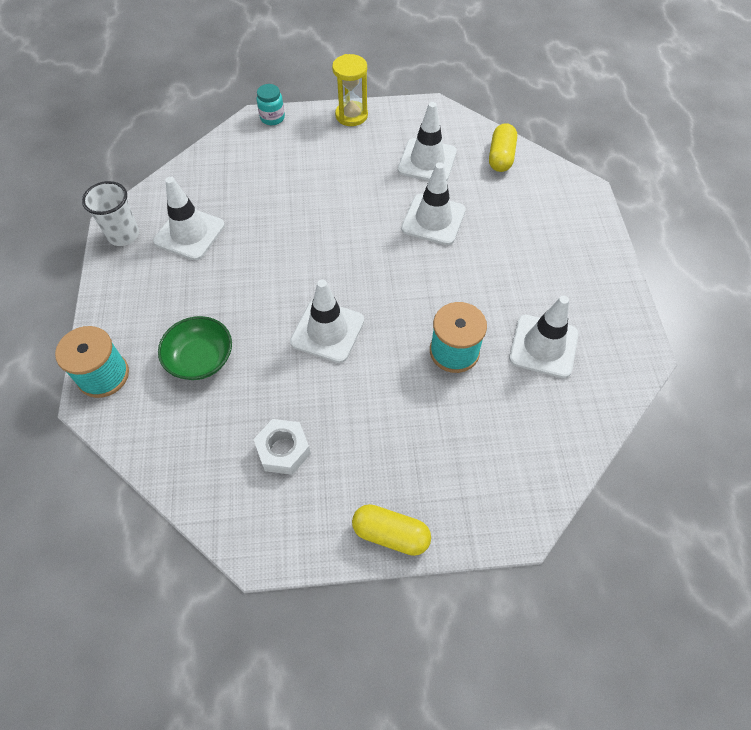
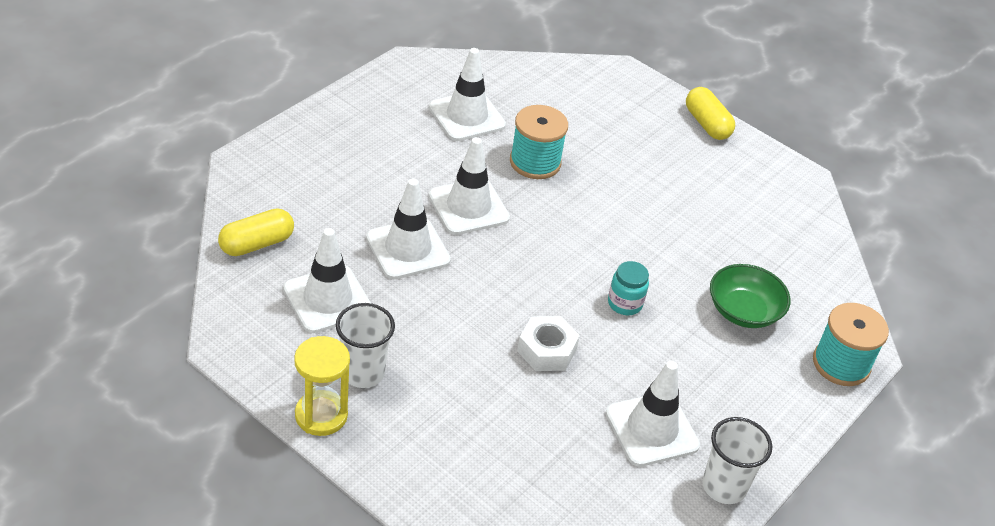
camera: 140 degrees left, 15 degrees down
(272, 118) = (409, 494): turquoise jar -> turquoise jar (624, 303)
(283, 450) = (734, 209): white nut -> white nut (546, 350)
(327, 331) = (615, 247): white traffic cone -> white traffic cone (468, 207)
(361, 144) = (363, 372): none -> white cup

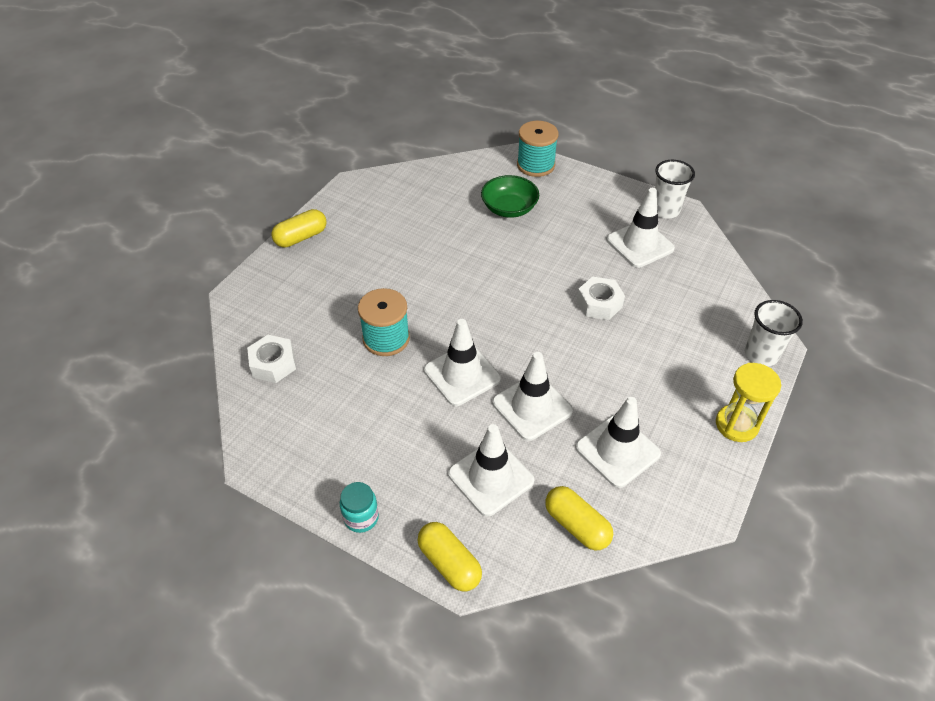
camera: 95 degrees left, 5 degrees up
(258, 155) = (449, 563): none -> yellow capsule
(363, 372) = (681, 408): white cup -> white cup (761, 354)
(467, 116) = (334, 397): white traffic cone -> white traffic cone (490, 477)
(521, 84) = (273, 364): none -> white nut
(624, 303) = (531, 267): turquoise jar -> turquoise jar (361, 517)

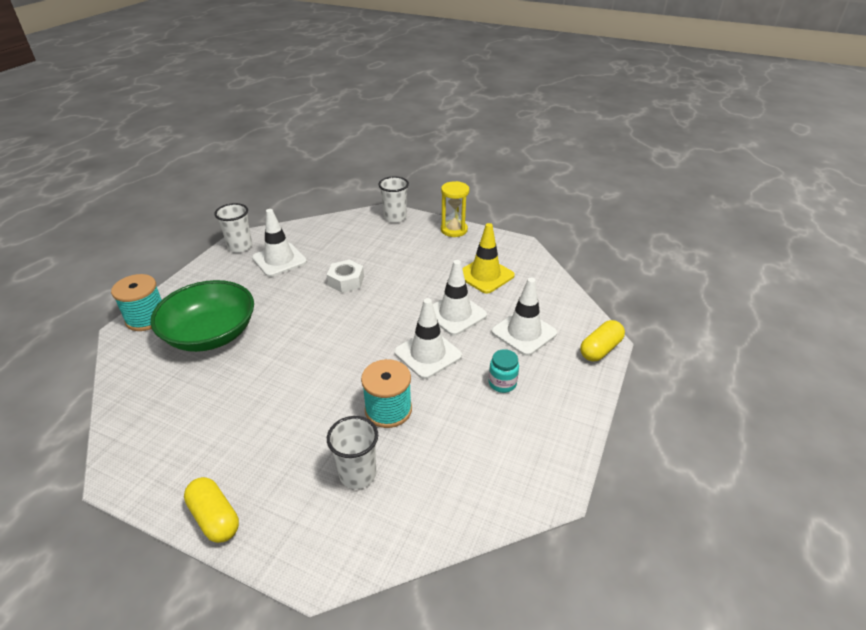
camera: 95 degrees left, 10 degrees down
(273, 364) = (429, 503): white nut -> none
(317, 316) = (358, 474): none -> white cup
(361, 517) = (584, 402): turquoise jar -> turquoise jar (502, 383)
(509, 208) = (211, 334): green bowl -> green bowl, size x1.65
(576, 525) = (548, 293): yellow capsule -> none
(617, 450) = (485, 275): white traffic cone -> yellow traffic cone

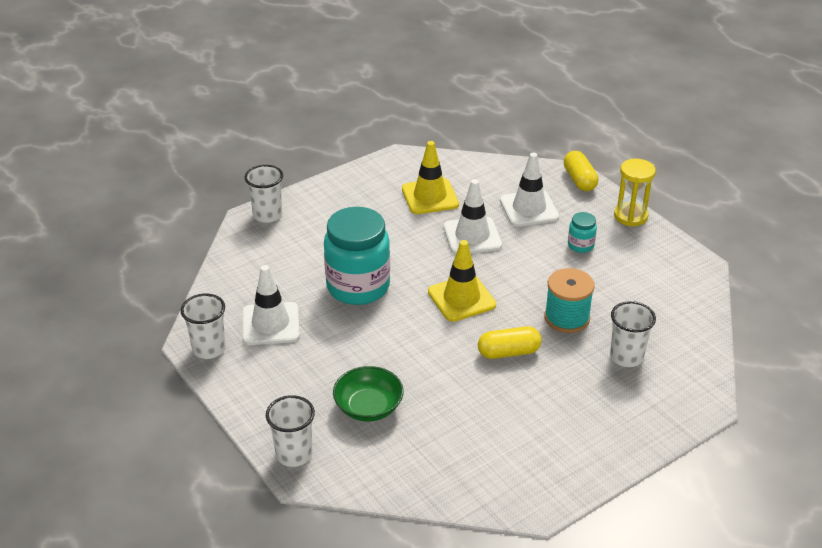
camera: 60 degrees left, 0 degrees up
(146, 318) = (294, 454): turquoise spool -> white cup
(211, 334) = (368, 407): green bowl -> green bowl, size x0.61
(215, 518) = (622, 450): yellow capsule -> yellow capsule (508, 352)
(346, 281) = (358, 287): white nut -> turquoise jar
(369, 336) = (461, 298): none -> yellow traffic cone
(428, 354) = (514, 272): white traffic cone -> none
(454, 230) = (334, 185): yellow hourglass -> yellow hourglass (630, 216)

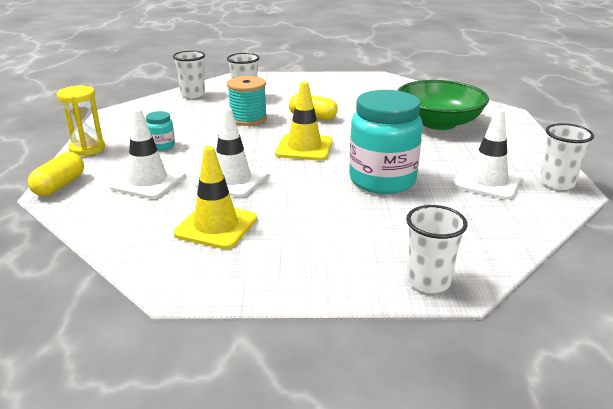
camera: 145 degrees left, 10 degrees down
(294, 454) = (507, 119): white cup -> white cup (193, 94)
(368, 407) = (438, 122): green bowl -> green bowl, size x1.65

